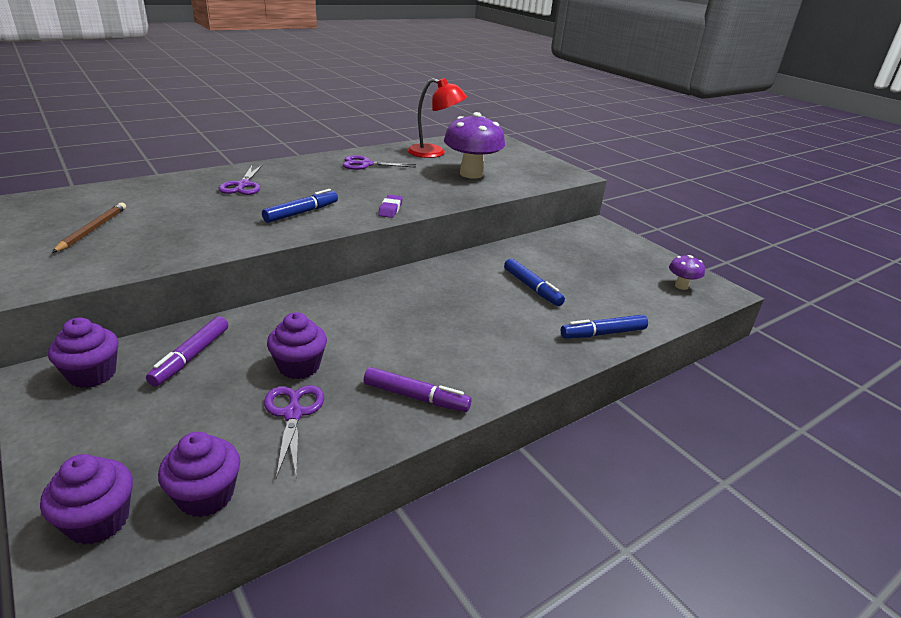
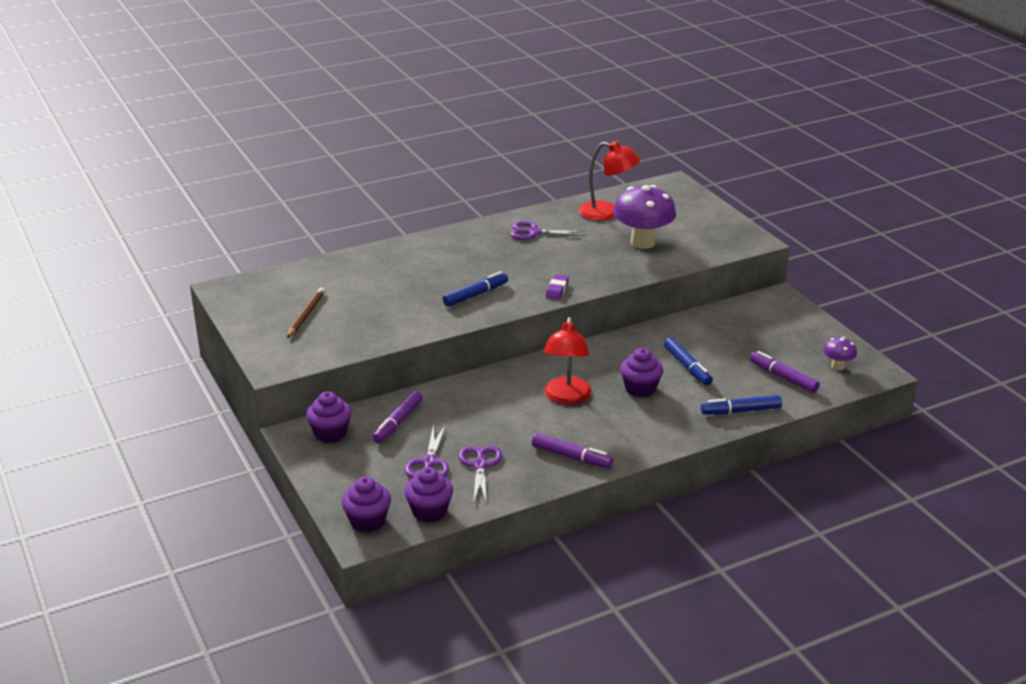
camera: 10 degrees right, 0 degrees up
(243, 185) = (418, 263): purple scissors -> purple scissors (429, 462)
(299, 366) = (481, 432): purple cupcake -> purple cupcake (640, 389)
(405, 322) = (566, 397): none -> red lamp
(633, 297) = (783, 377): none -> purple marker

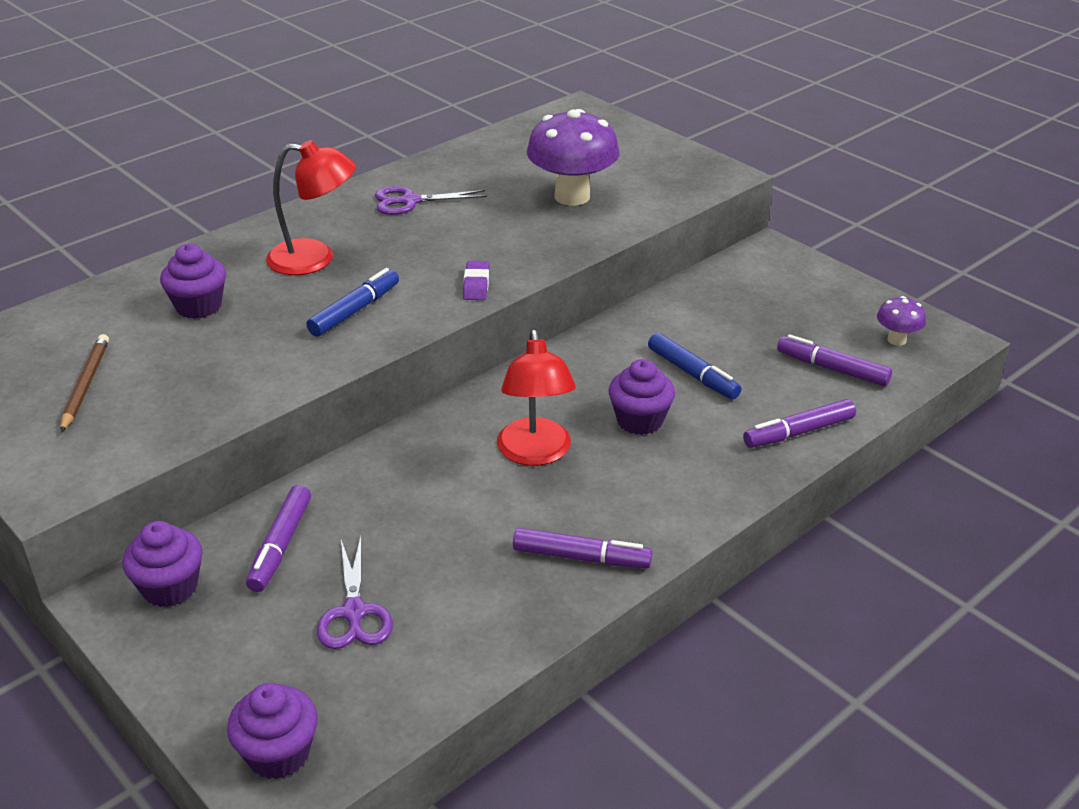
camera: 15 degrees left, 5 degrees up
(429, 511) = (382, 710): purple cupcake -> purple cupcake (199, 306)
(480, 465) = (440, 601): purple scissors -> none
(607, 213) = (504, 160): red lamp -> red lamp (315, 259)
(740, 411) = (798, 432): blue marker -> purple marker

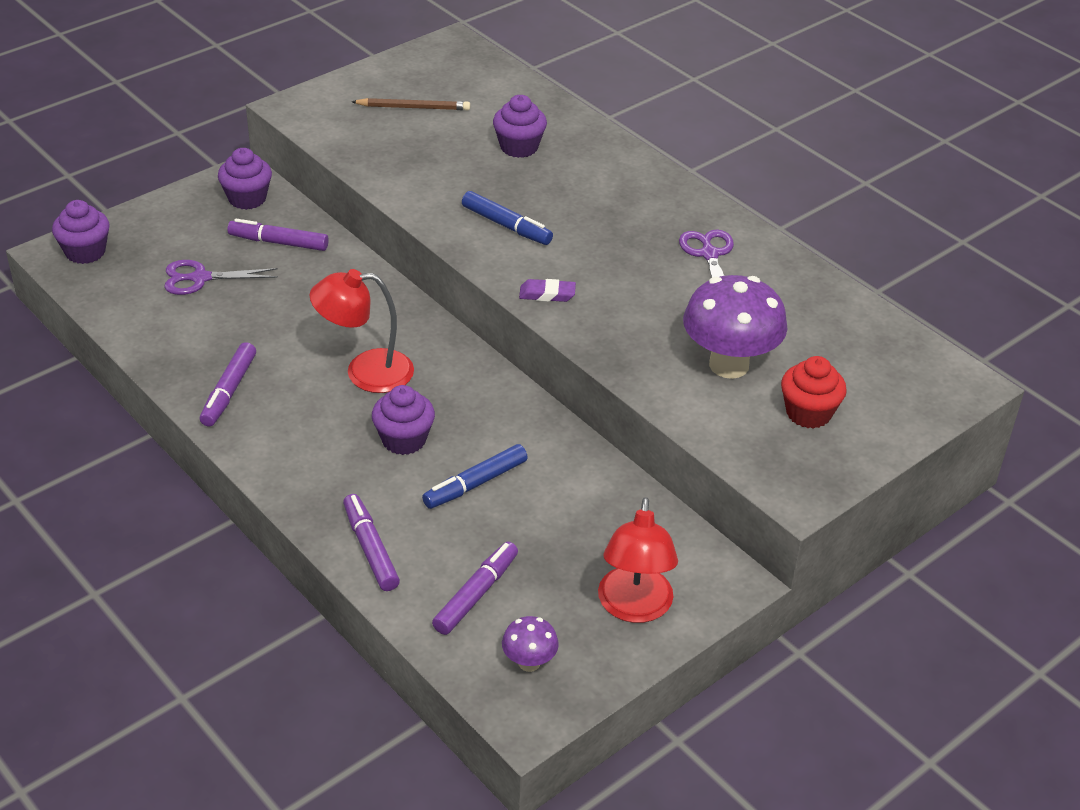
camera: 90 degrees right, 5 degrees up
(315, 259) = (595, 201): red lamp -> red lamp (634, 608)
(627, 166) = (808, 413): none -> red cupcake

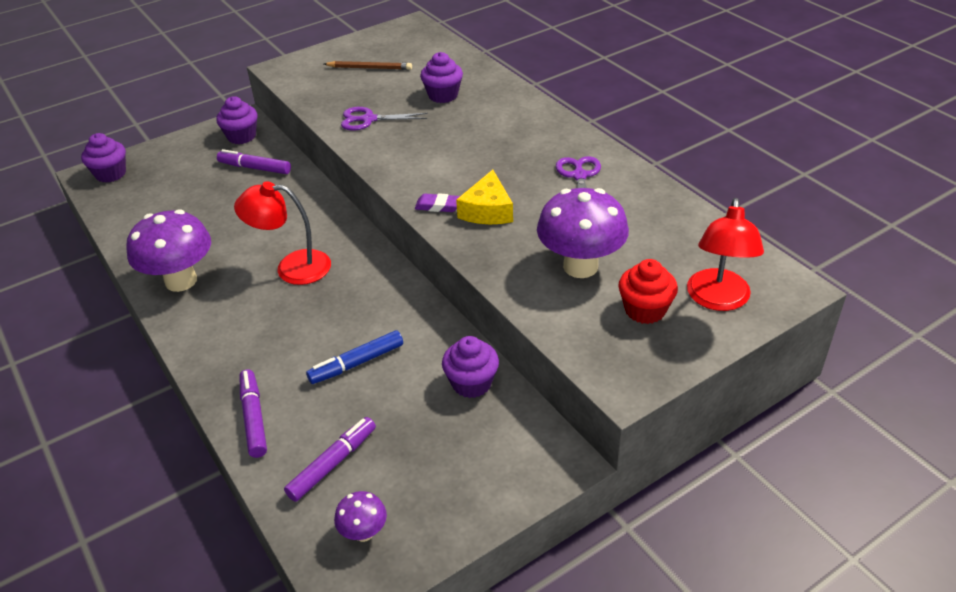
camera: 10 degrees right, 0 degrees up
(200, 278) = (188, 194): purple scissors -> purple scissors (369, 119)
(229, 391) = (181, 281): purple marker -> purple mushroom
(404, 440) = (307, 324): purple cupcake -> purple cupcake (471, 383)
(506, 225) = (418, 153): blue marker -> none
(607, 299) = (487, 210): none -> yellow cheese
(634, 608) = (470, 483): red lamp -> red lamp (718, 300)

